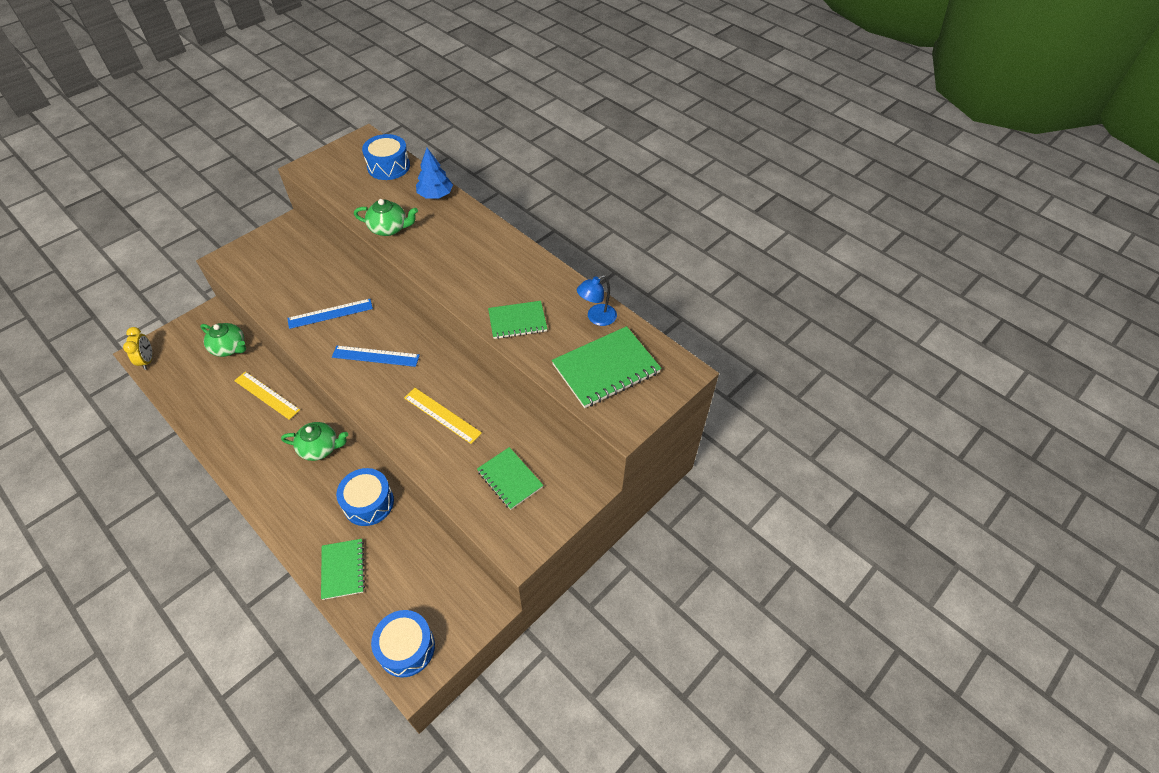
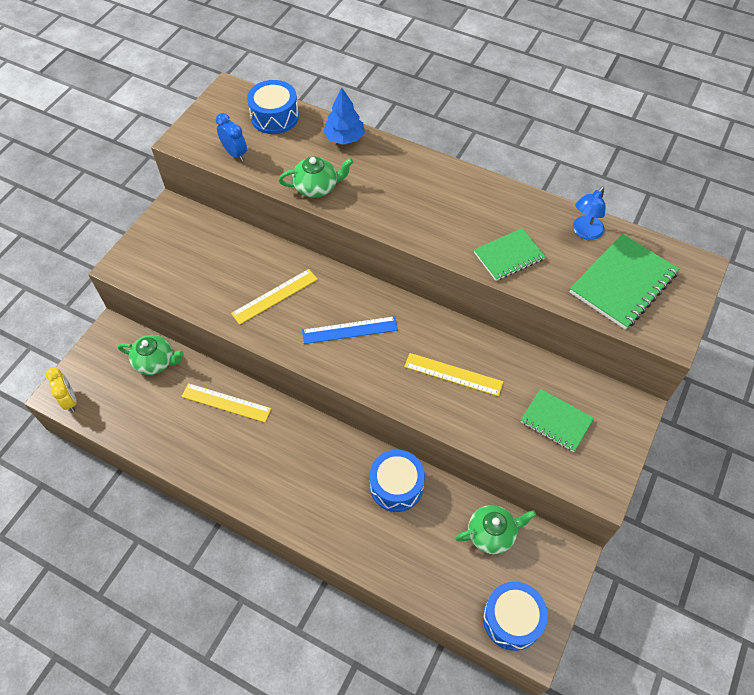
camera: 15 degrees left, 5 degrees up
(320, 448) = (315, 443): green teapot -> green teapot (492, 533)
(330, 313) = (275, 296): blue ruler -> yellow ruler
(339, 188) = (235, 154): none -> blue clock
(343, 569) = (407, 561): green notebook -> none

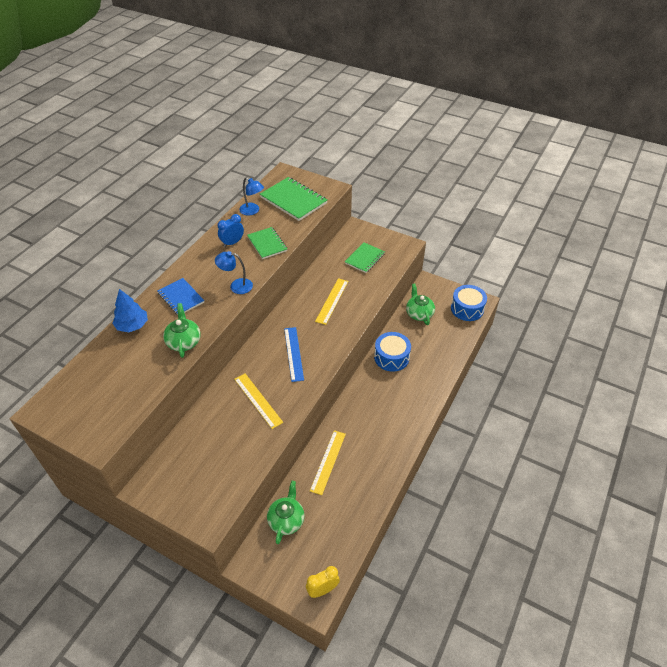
camera: 90 degrees left, 10 degrees down
(235, 154) = (130, 399): blue clock -> blue clock (232, 243)
(275, 117) = (91, 373): blue drum -> none
(392, 174) = (181, 298): none -> blue notebook
(417, 228) = (236, 286): none -> blue lamp

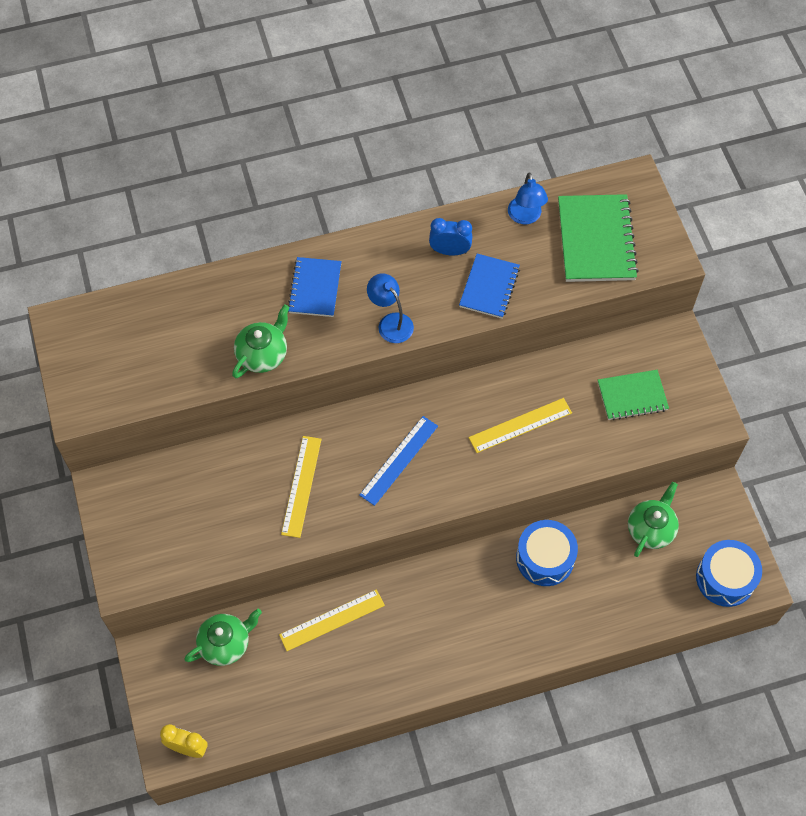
camera: 45 degrees right, 15 degrees up
(132, 325) = (231, 285): blue tree -> none
(267, 244) = (489, 287): green notebook -> blue notebook

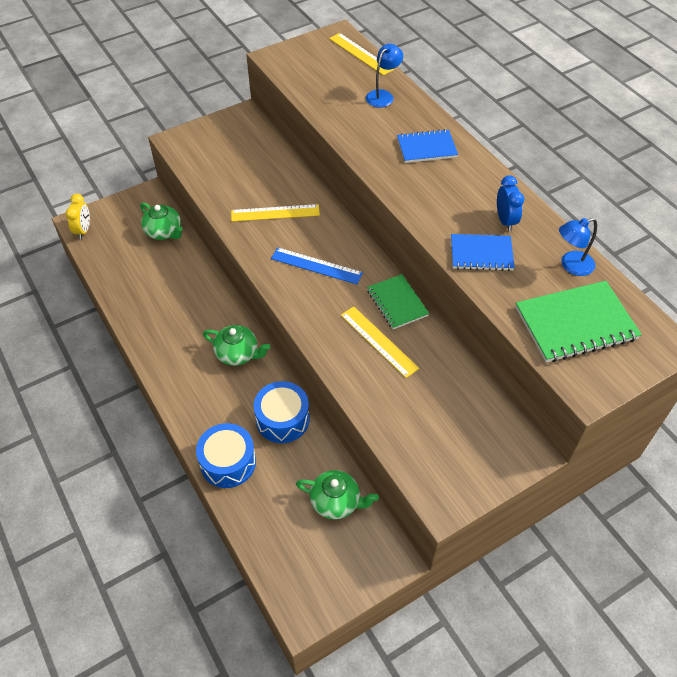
camera: 75 degrees right, 10 degrees down
(263, 354) = (354, 132): green teapot -> green teapot (238, 354)
(332, 620) = (194, 287): yellow ruler -> yellow ruler (361, 54)
(390, 322) = (415, 197): blue lamp -> blue lamp (383, 95)
(632, 396) = (443, 424): green notebook -> green notebook (397, 303)
(725, 578) = (301, 580): blue drum -> blue drum (228, 462)

